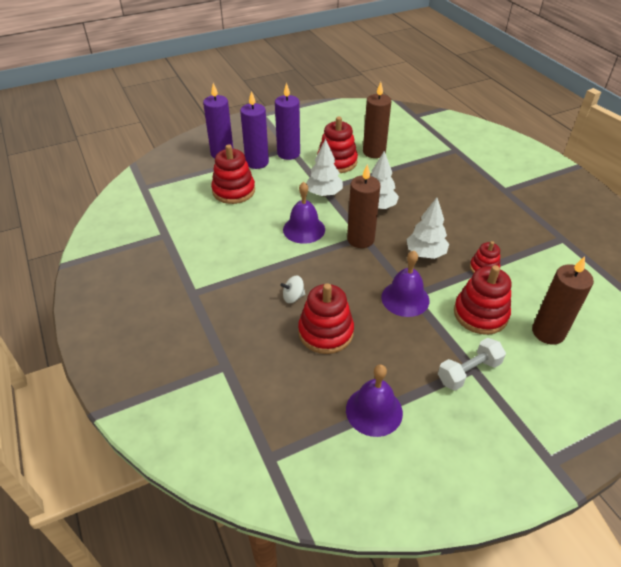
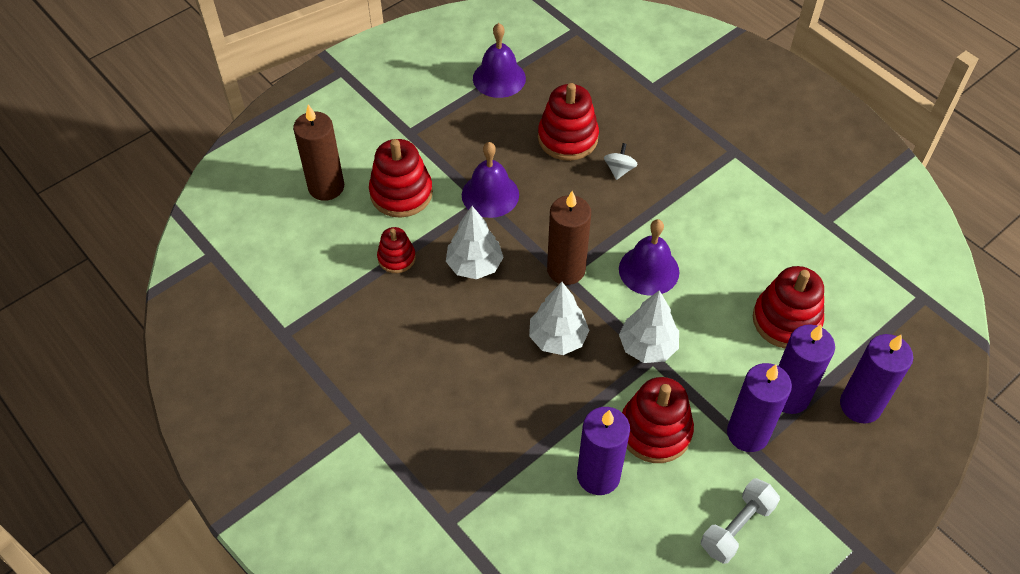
camera: 165 degrees right, 10 degrees up
(293, 297) = (619, 170): white spinning top -> white spinning top turned 45 degrees counterclockwise
(374, 152) = (598, 476): brown candle -> purple candle
(468, 372) = (413, 128): white dumbbell -> white dumbbell (737, 527)

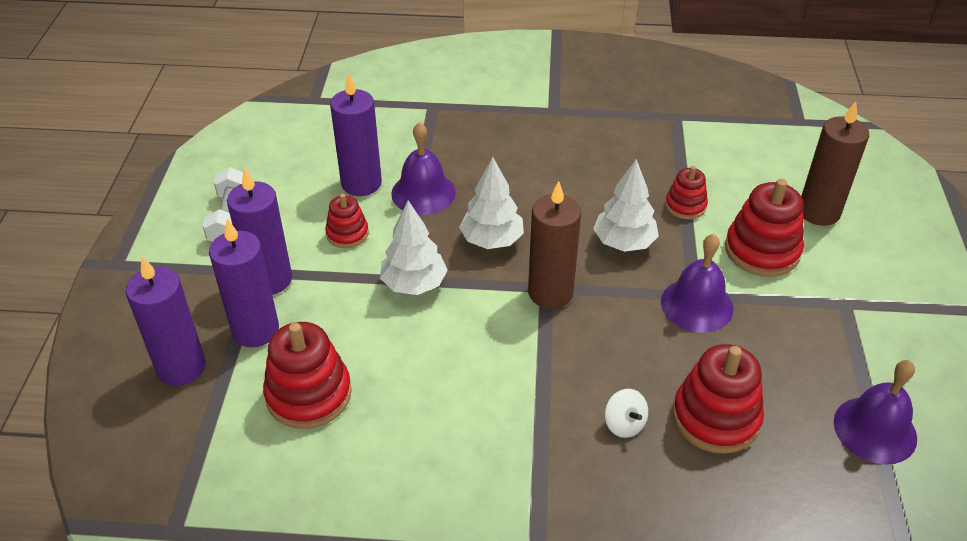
camera: 135 degrees right, 10 degrees down
(649, 270) = (481, 345): purple bell -> purple bell (423, 193)
(655, 430) = (347, 234): red stacking toy -> red stacking toy, size x0.58

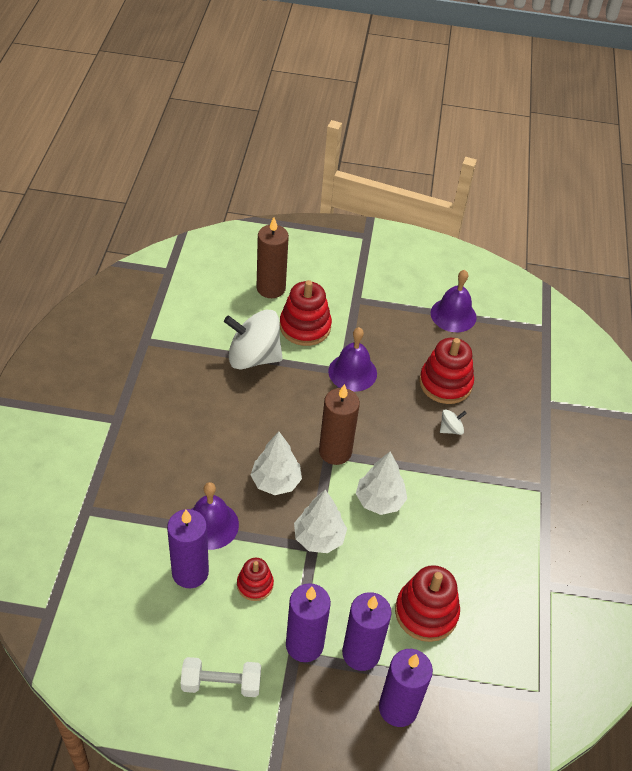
camera: 90 degrees left, 5 degrees up
(624, 243) = (288, 400): white tree -> white tree (379, 501)
(685, 206) = (253, 357): red stacking toy -> white spinning top

